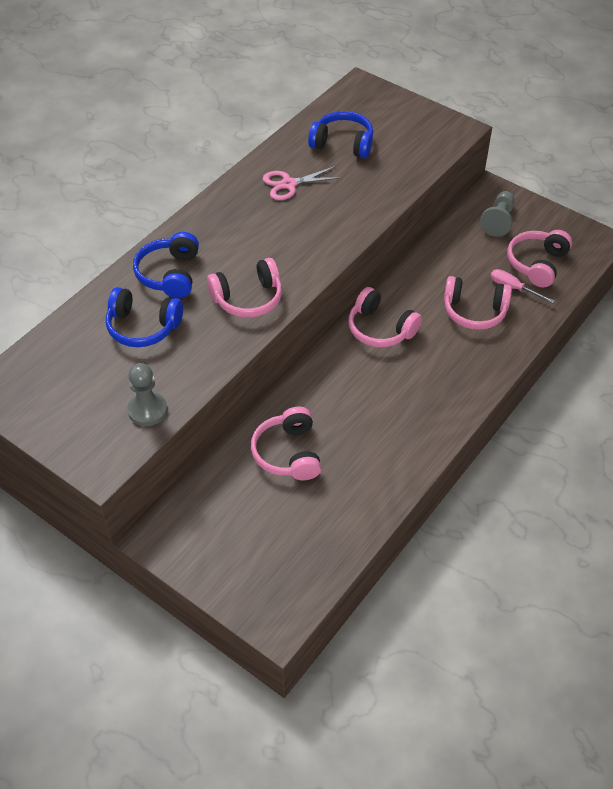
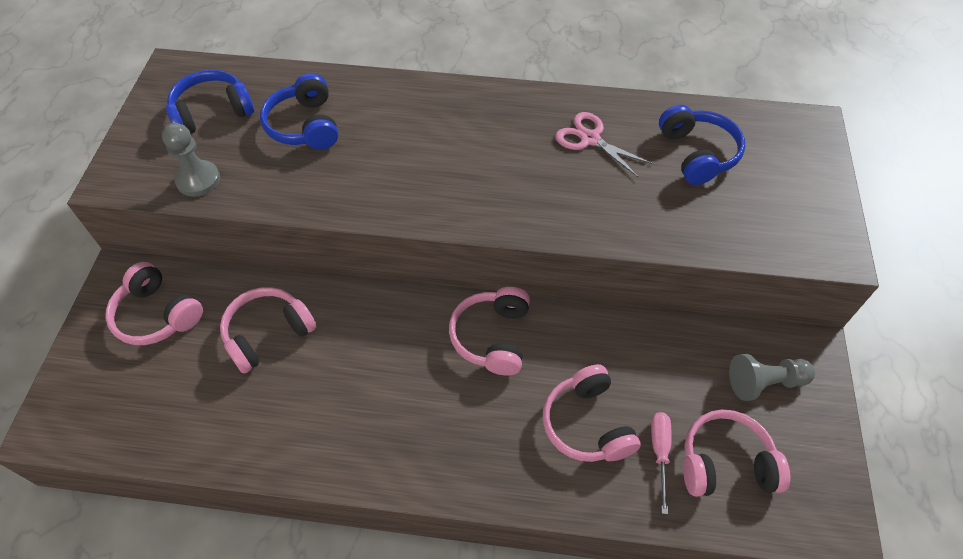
camera: 60 degrees right, 5 degrees up
(170, 274) = (387, 111): blue headphones -> blue headphones (212, 112)
(248, 298) = (393, 185): pink headphones -> pink headphones (157, 315)

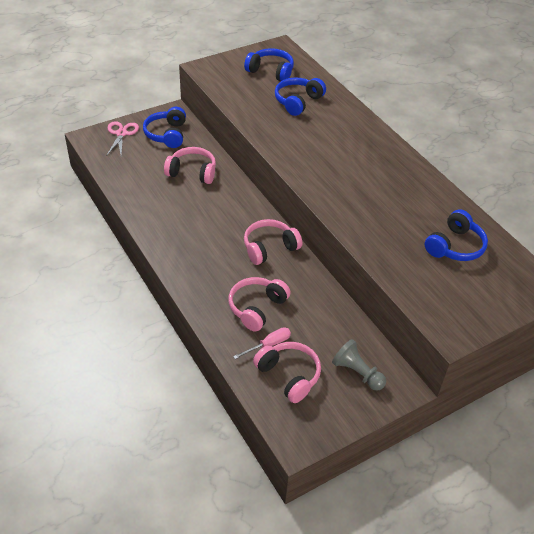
camera: 50 degrees right, 10 degrees down
(157, 315) = (167, 134): pink headphones -> blue headphones
(198, 180) = (230, 90): grey pawn -> none
(590, 139) = (412, 199): pink scissors -> pink scissors (121, 133)

